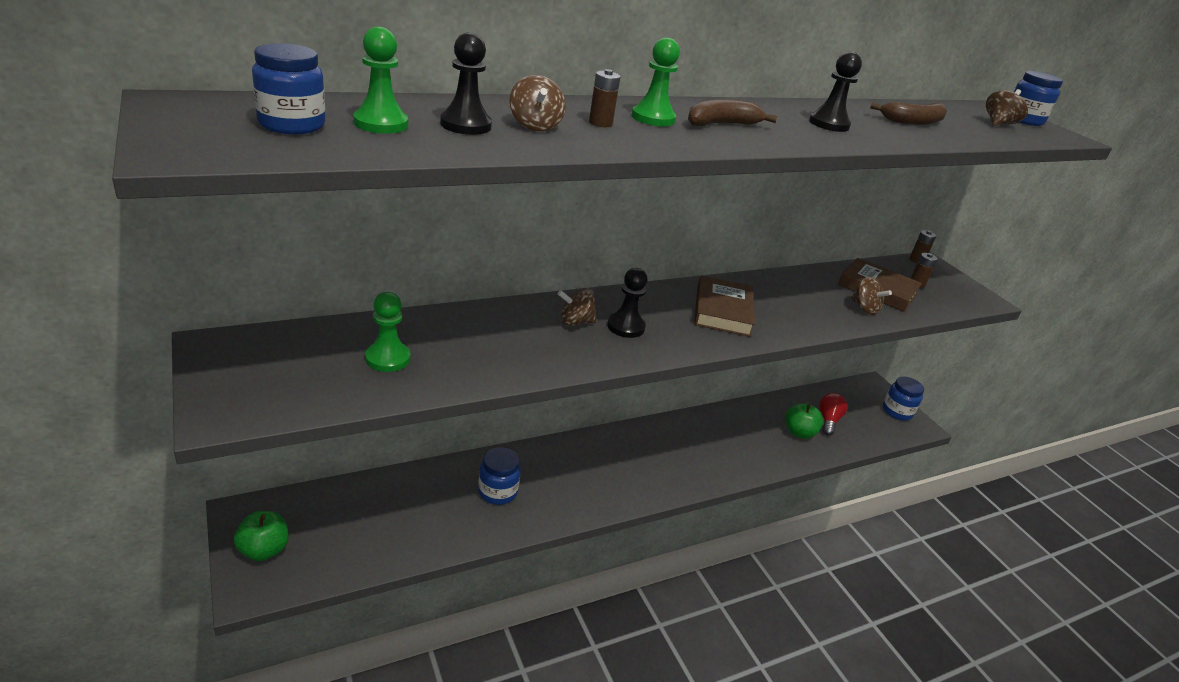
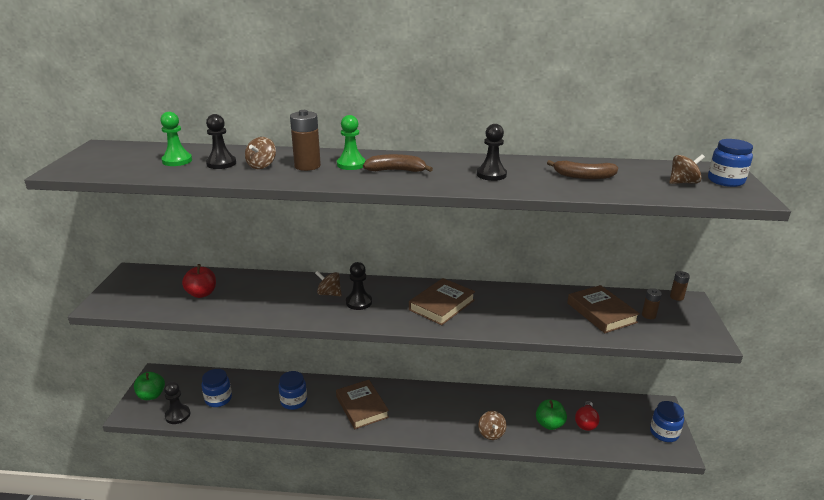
camera: 35 degrees right, 5 degrees down
(292, 125) = (133, 159): blue jar -> blue jar (218, 399)
(339, 566) = (178, 415): none -> black pawn
(388, 358) = (202, 294): green pawn -> red apple
(591, 472) = (362, 407): none -> brown book
(600, 123) = (307, 166): brown battery -> brown battery, size x1.73
(828, 420) = (586, 422): red light bulb -> red light bulb turned 150 degrees clockwise
(864, 309) = (568, 324): brown spinning top -> brown spinning top (491, 433)

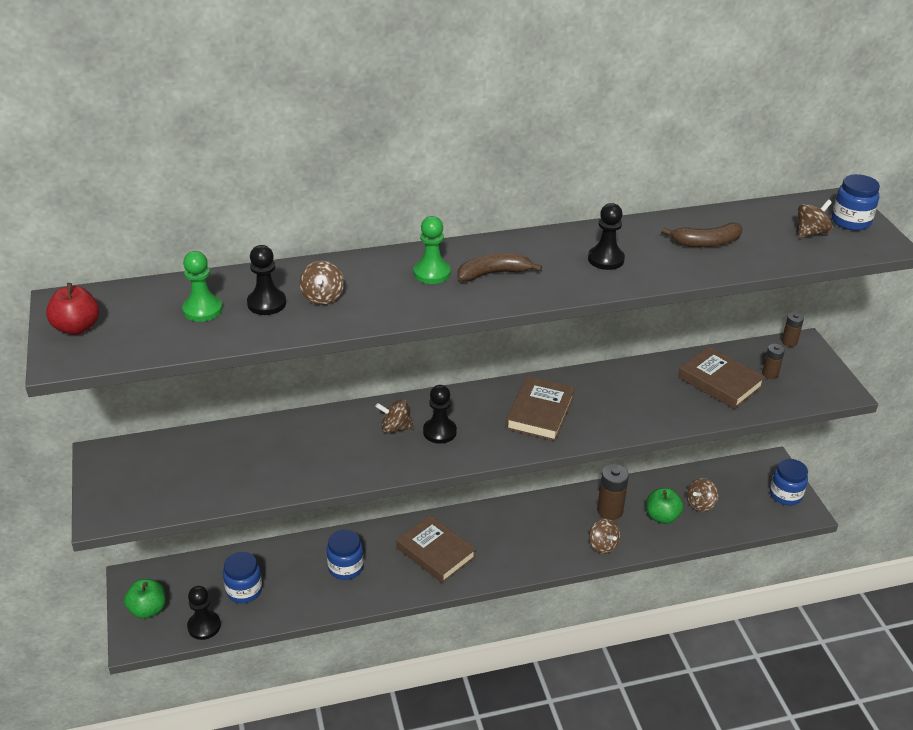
camera: 20 degrees left, 10 degrees up
(202, 294) = (229, 466): red apple -> red apple (77, 328)
(307, 166) = (380, 286): brown battery -> brown battery (610, 510)
(586, 422) = (700, 504): red light bulb -> brown spinning top

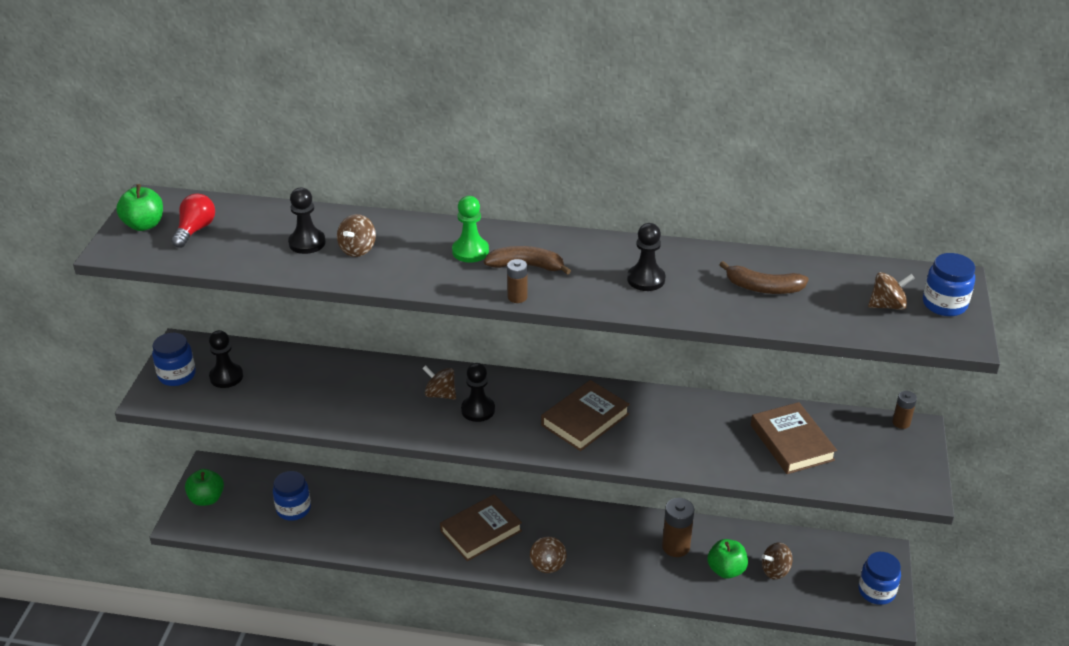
camera: 25 degrees right, 0 degrees up
(77, 328) = (144, 225): red apple -> green apple
(138, 319) = (195, 230): none -> red light bulb
(202, 310) = (251, 235): green pawn -> none
(204, 626) = (243, 529): black pawn -> black pawn (226, 377)
(345, 567) = (392, 518): blue jar -> blue jar (177, 375)
(435, 552) = (481, 531): brown book -> brown book turned 75 degrees clockwise
(603, 545) = (646, 578): brown spinning top -> brown spinning top (548, 564)
(770, 374) = (853, 450): brown battery -> brown battery (517, 297)

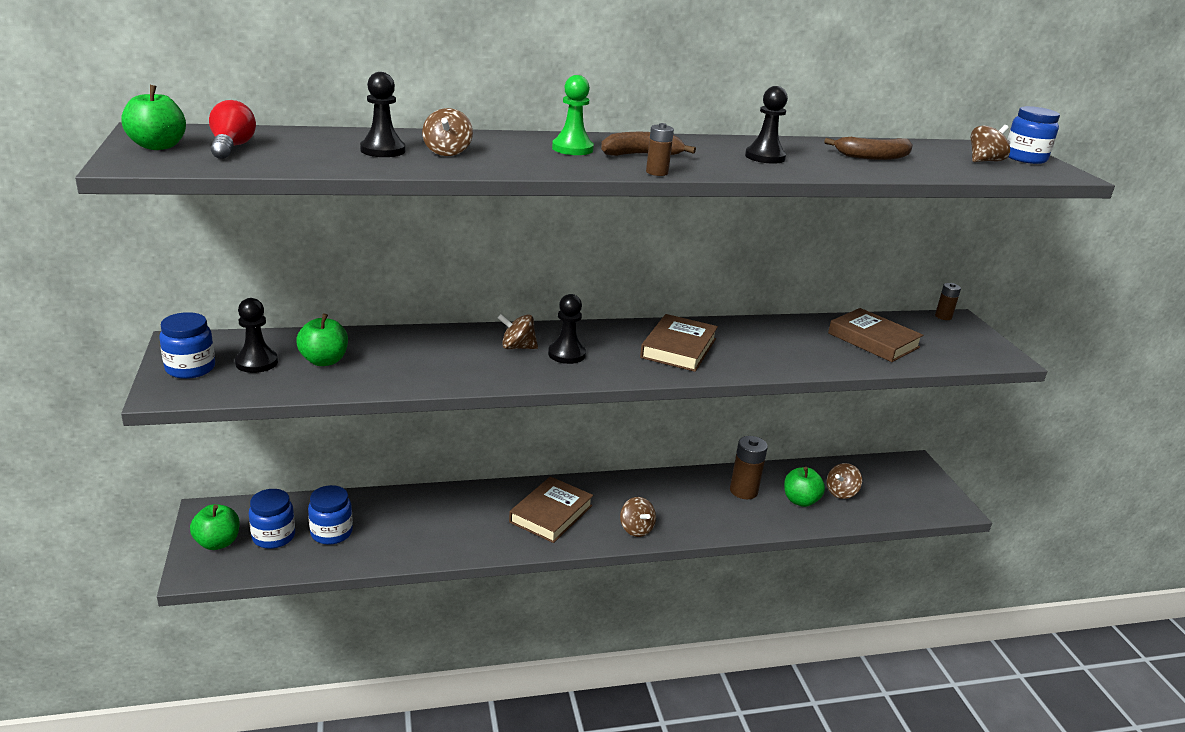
camera: 25 degrees left, 10 degrees down
(277, 383) = (324, 361): none -> green apple
(876, 591) = (932, 491): blue jar -> blue jar (273, 536)

